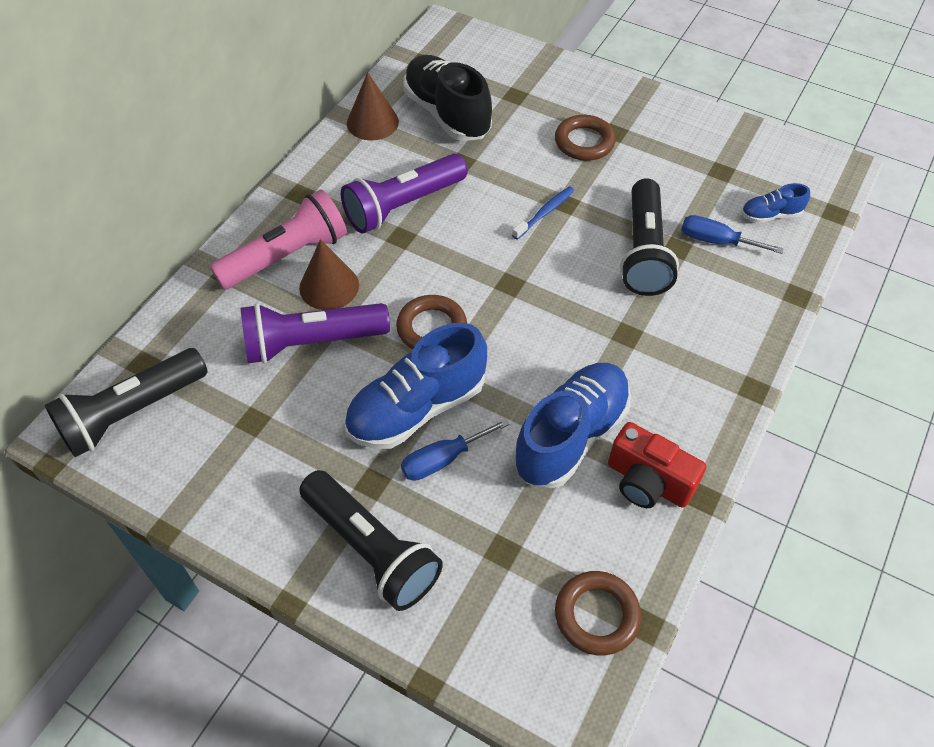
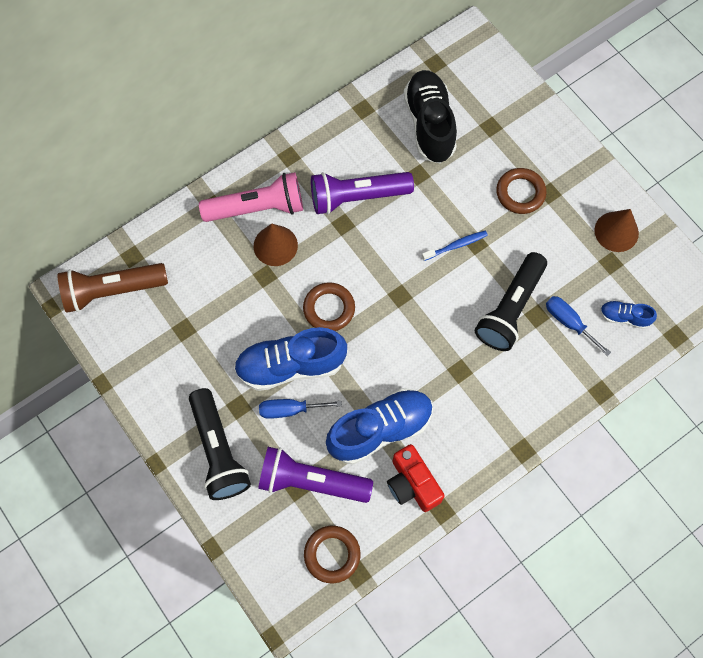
camera: 25 degrees right, 15 degrees up
(132, 413) = (112, 291): black flashlight -> brown flashlight
(312, 342) = (245, 286): purple flashlight -> purple flashlight (311, 481)
(372, 122) = (370, 110): brown cone -> brown cone (616, 231)

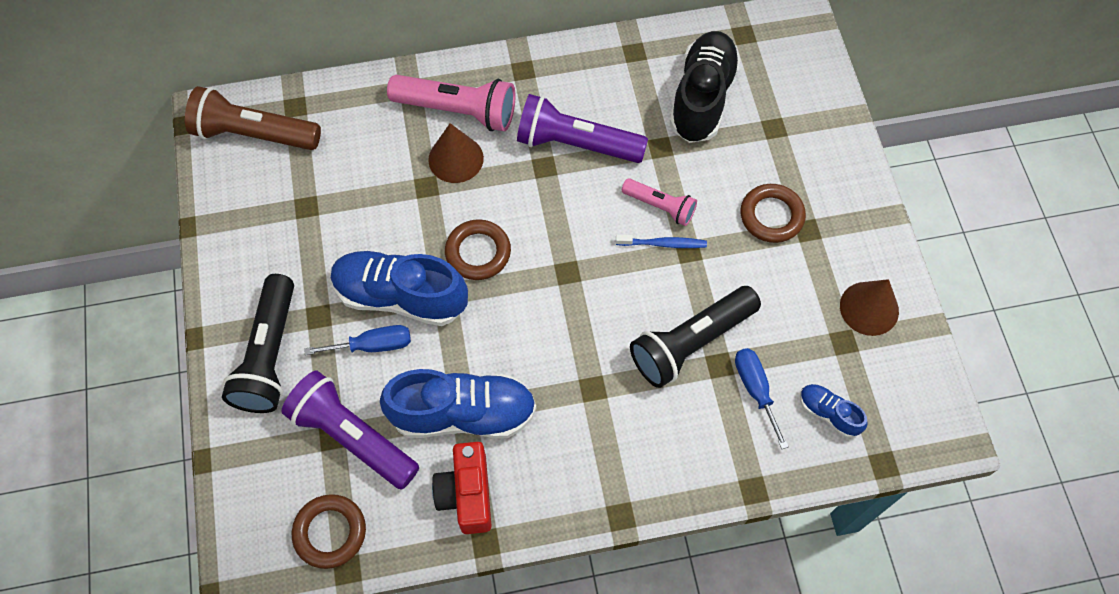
camera: 25 degrees right, 5 degrees down
(290, 410) = (373, 345): blue screwdriver -> blue screwdriver turned 150 degrees clockwise
(440, 219) = (660, 206): none -> pink flashlight

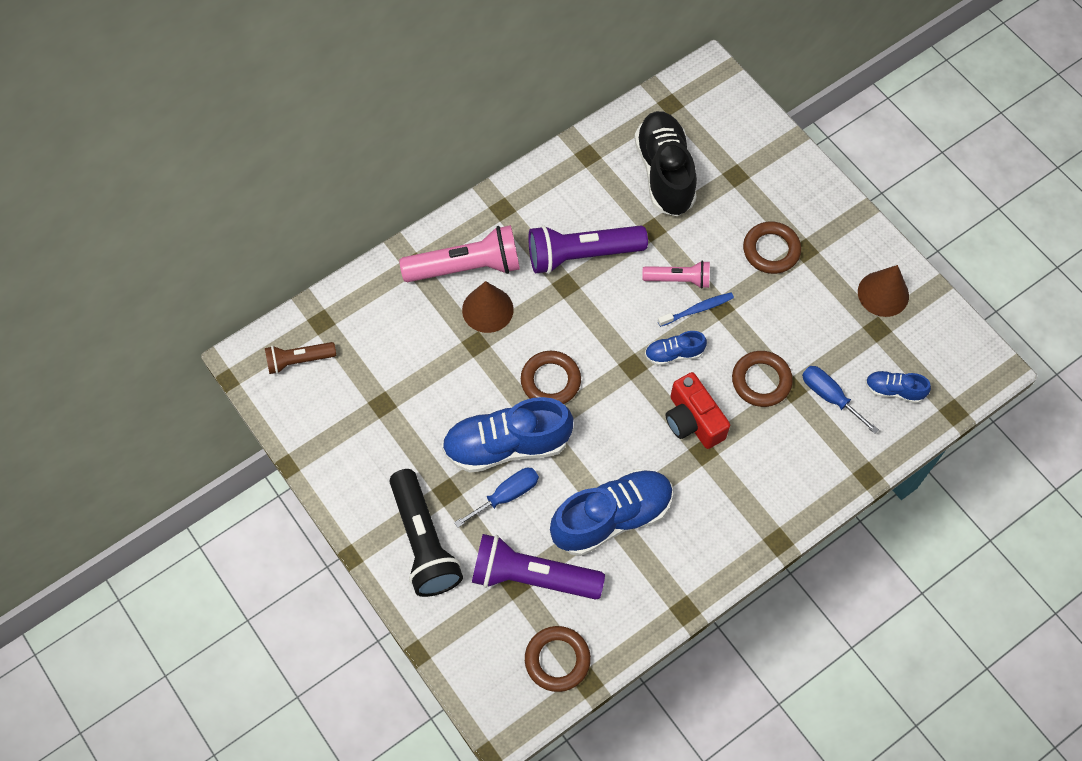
camera: 25 degrees left, 0 degrees up
(254, 134) = (299, 360): brown flashlight -> brown flashlight, size x0.57
(467, 494) = (649, 579): red camera -> red camera (693, 421)
(615, 277) = (673, 354): none -> blue shoe
(691, 343) = (761, 381): black flashlight -> brown ring

